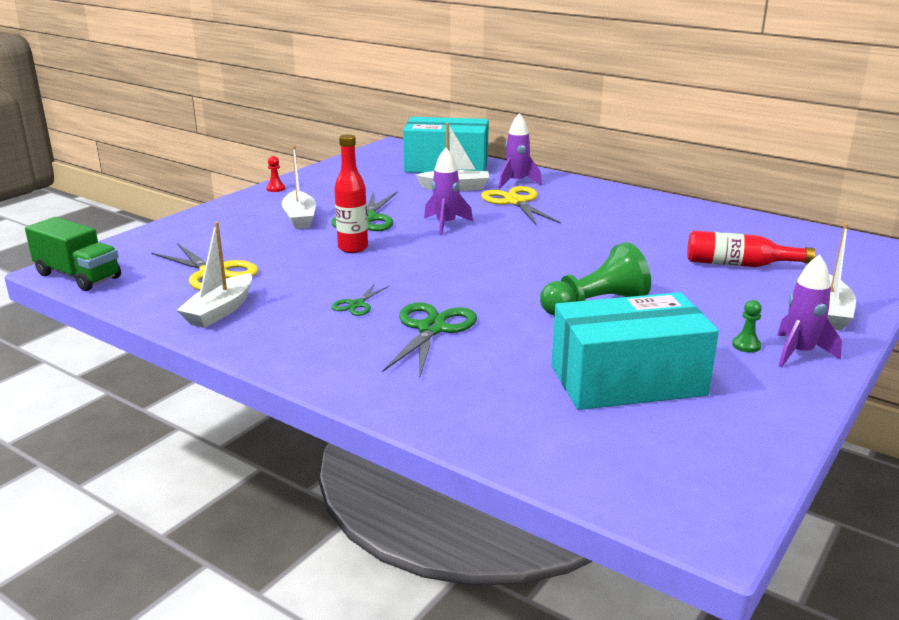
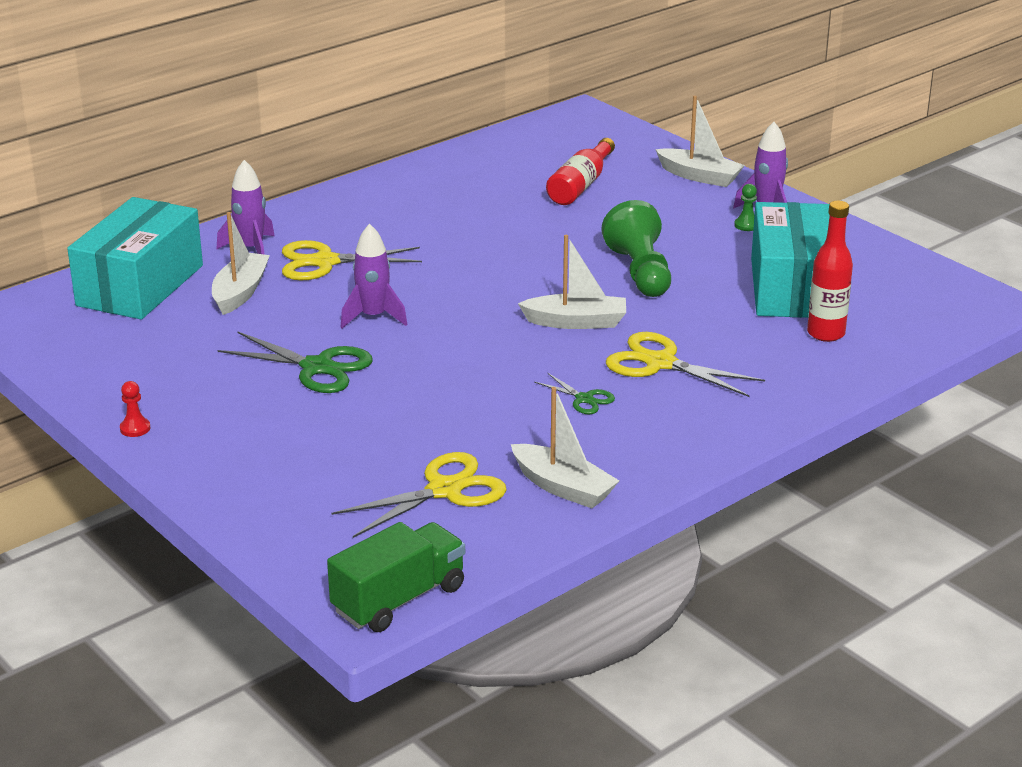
camera: 75 degrees left, 5 degrees up
(300, 218) = (281, 416): white boat -> white boat (576, 322)
(353, 248) = (415, 386): red bottle -> red bottle (825, 333)
(431, 329) = (660, 363): green scissors -> yellow scissors

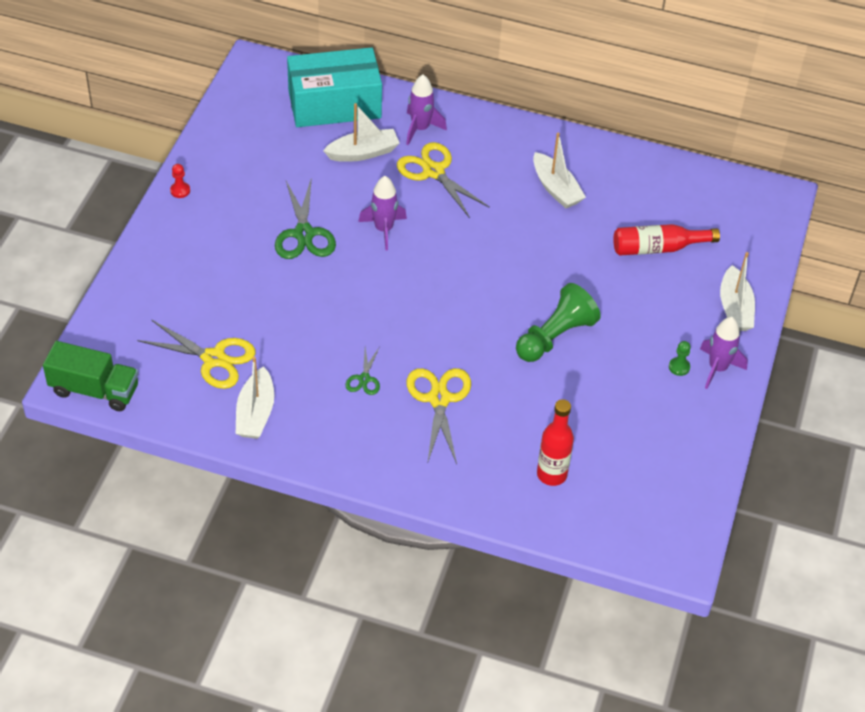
camera: 55 degrees right, 20 degrees up
(576, 322) = (458, 332): white boat -> white boat (556, 188)
(792, 288) = (603, 430): turquoise box -> none

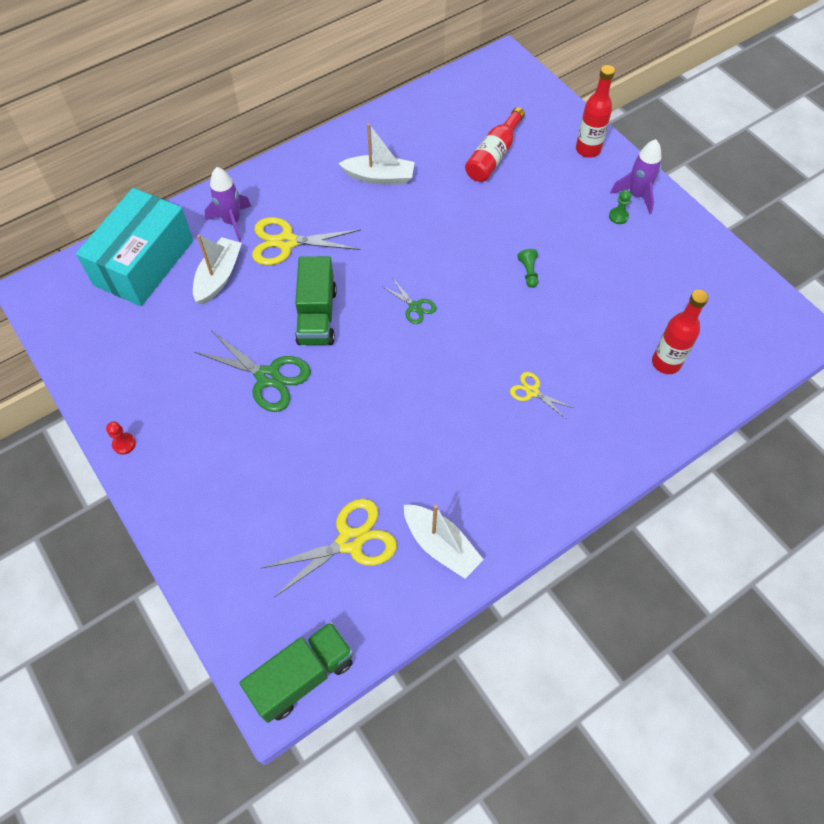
camera: 50 degrees left, 10 degrees up
(364, 379) = (468, 433): green scissors -> green scissors (414, 307)
(383, 229) = (317, 316): purple rocket -> green truck
(439, 399) = (532, 391): yellow scissors -> yellow scissors, size x0.53
(555, 336) = (528, 272): green pawn -> green pawn, size x0.43
(734, 308) = (588, 150): white boat -> red bottle

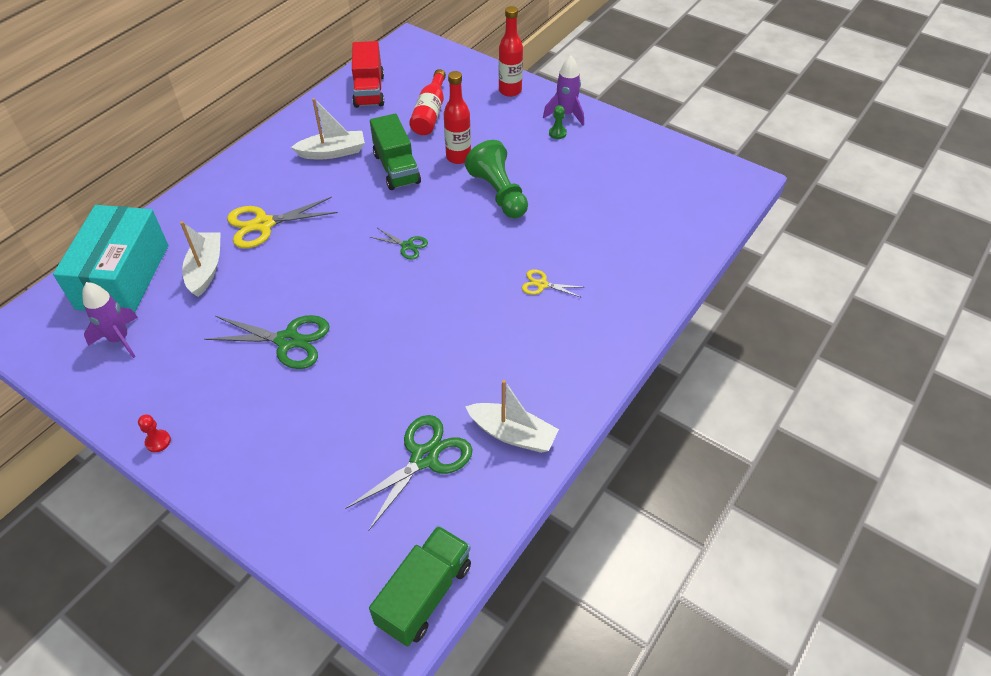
camera: 20 degrees left, 10 degrees down
(232, 222) = (202, 221): purple rocket -> purple rocket (119, 339)
(317, 316) = (316, 277): green truck -> green truck (396, 168)
(350, 541) = (424, 458): yellow scissors -> green scissors
(441, 112) = (369, 91): none -> red truck
(528, 272) = (499, 193): green pawn -> green pawn, size x2.32
(666, 363) = (646, 231): red bottle -> red bottle (458, 157)

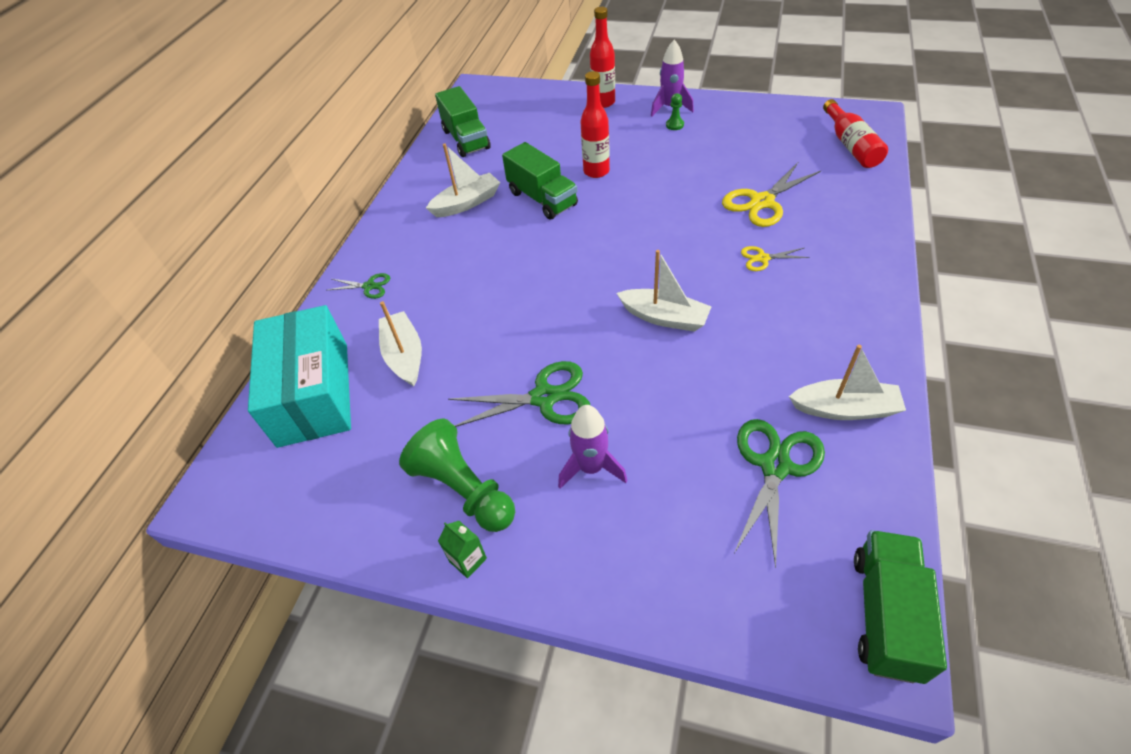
camera: 15 degrees left, 0 degrees up
(119, 339) = (350, 462): purple rocket -> purple rocket (591, 467)
(158, 441) = (468, 560): red pawn -> green carton
(263, 224) = (439, 291): yellow scissors -> yellow scissors (762, 202)
(369, 91) = (466, 139): red truck -> green truck
(407, 246) = (604, 265): green scissors -> green scissors (369, 286)
(424, 308) = (664, 317): none -> white boat
(430, 113) = (540, 141): red bottle -> red bottle (851, 145)
(499, 193) = (659, 191): green pawn -> green pawn (464, 489)

